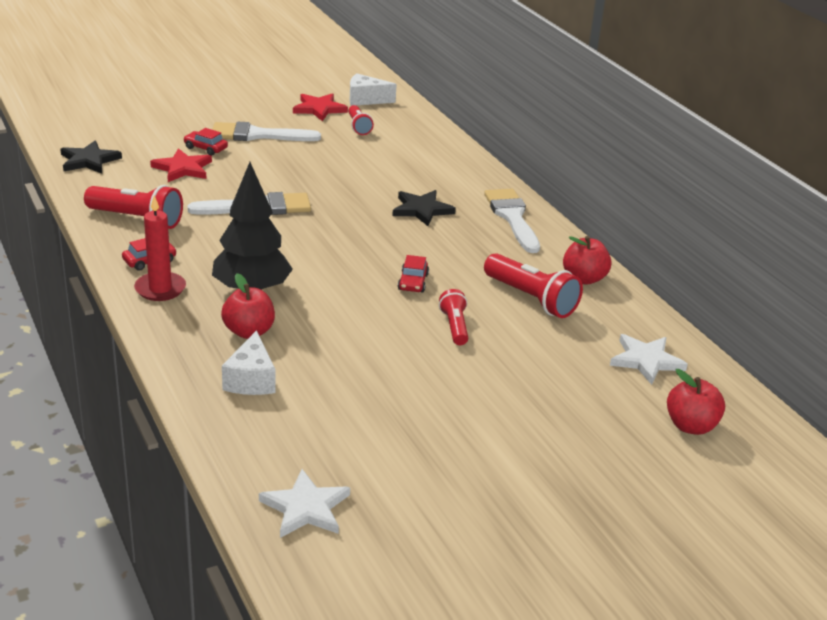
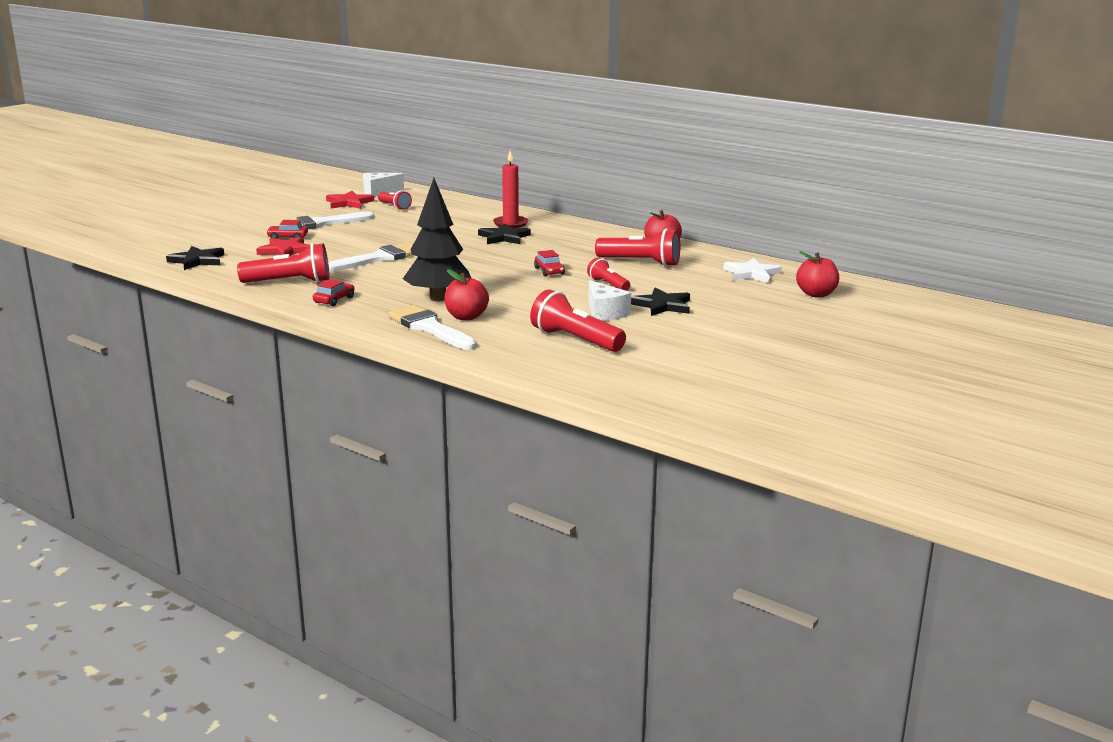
camera: 25 degrees left, 10 degrees down
(160, 289) = (365, 311): red candle -> red candle (510, 224)
(251, 380) = (503, 337): white cheese -> white cheese (605, 313)
(306, 508) = (630, 382): white star -> none
(321, 411) = (575, 340): none -> red flashlight
(480, 384) = (662, 305): none -> black star
(512, 217) = (573, 229): white brush -> white brush (429, 328)

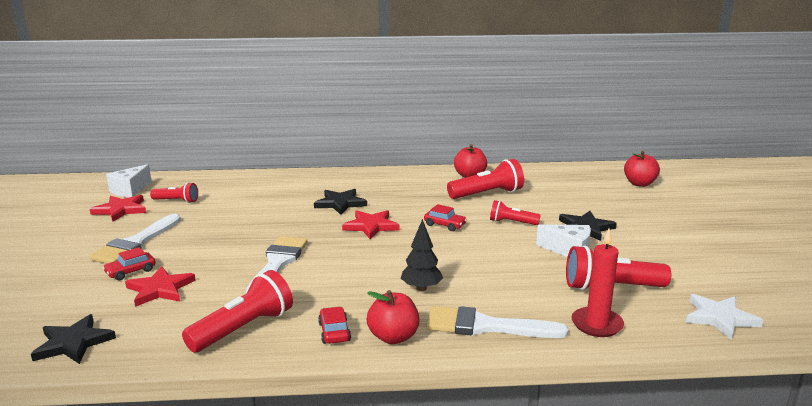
camera: 40 degrees left, 0 degrees up
(438, 298) = (421, 288): black tree -> black tree, size x0.57
(466, 317) = (487, 299): red apple -> red apple (393, 337)
(491, 256) = (371, 226): none -> red star
(510, 224) = (317, 188): red candle -> red candle (597, 324)
(751, 273) = (570, 180): white star -> white star (720, 318)

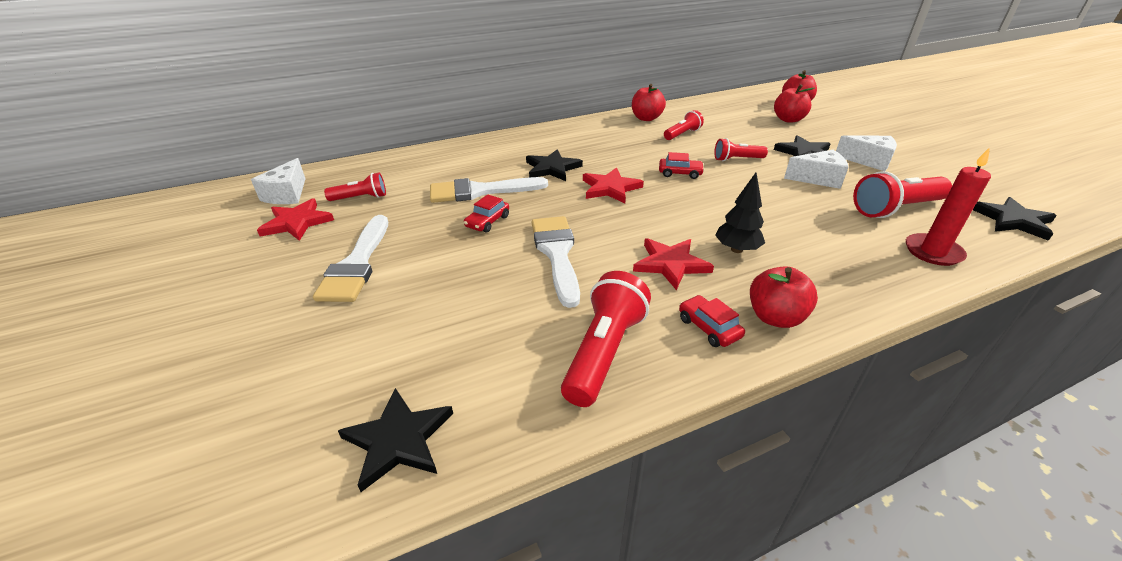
camera: 20 degrees left, 15 degrees up
(130, 271) = (385, 306): red car -> red car (487, 221)
(160, 289) = (447, 322): red star -> red star (670, 264)
(485, 326) = (844, 279): white brush -> white brush (480, 191)
(487, 194) = (682, 134): red flashlight -> red flashlight, size x0.59
(611, 197) = (788, 119): none -> red apple
(643, 245) = (868, 161): none -> white cheese
(720, 318) = (1013, 220): white star -> black star

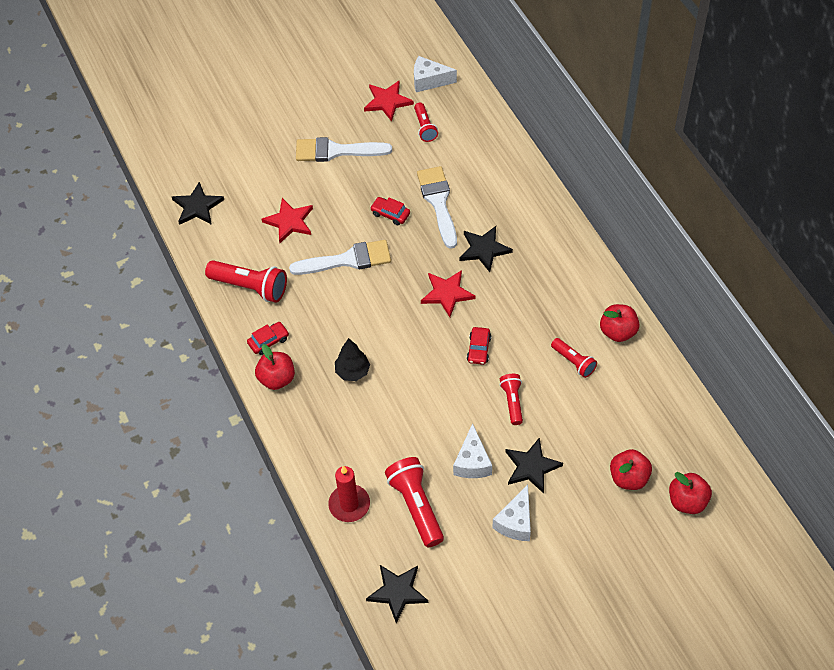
camera: 90 degrees right, 20 degrees up
(670, 264) = (334, 327): red star -> red star (289, 221)

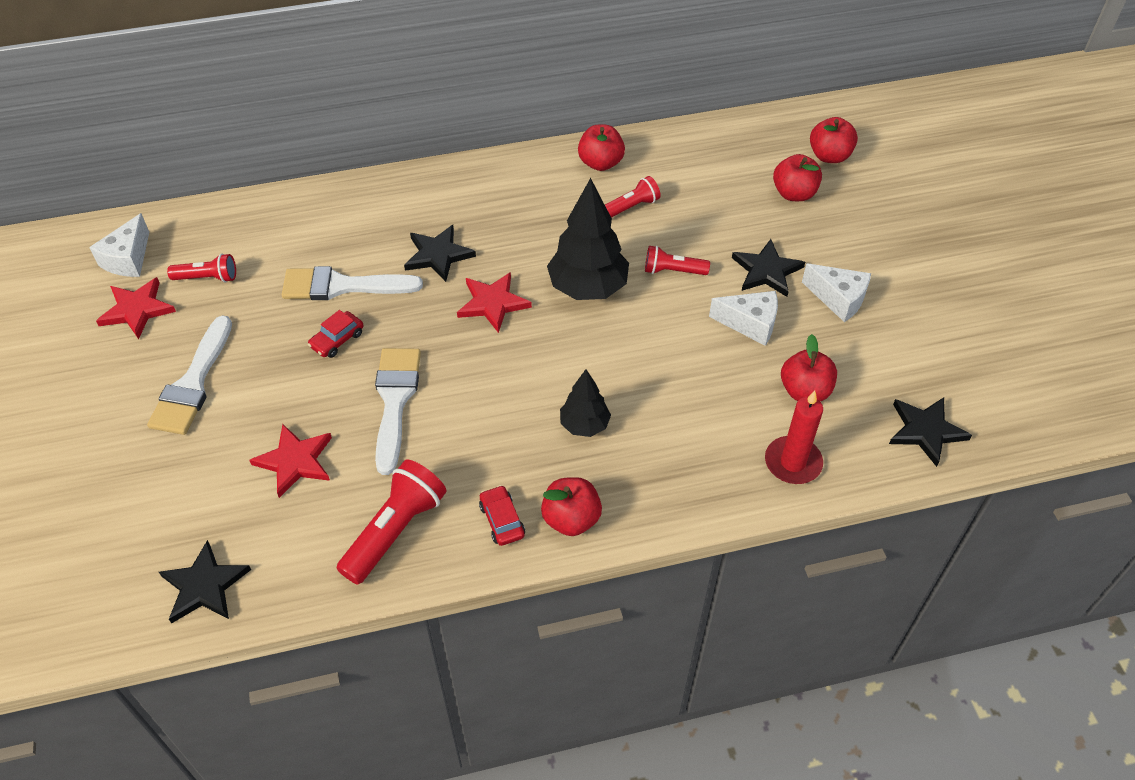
camera: 80 degrees left, 5 degrees down
(416, 506) = (805, 391): red flashlight -> red apple
(479, 349) = (588, 288): red car -> black tree

